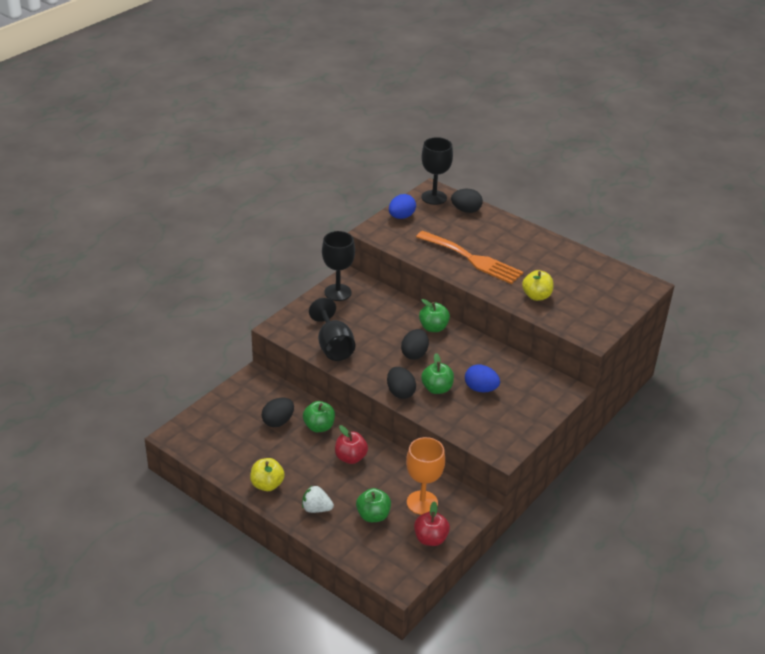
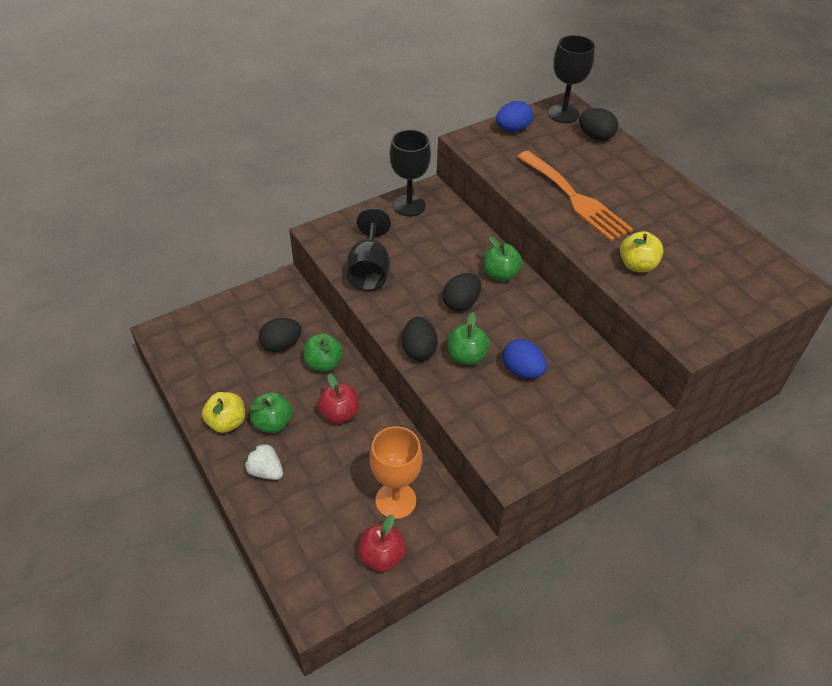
camera: 20 degrees right, 10 degrees up
(373, 515) = (327, 501): green apple -> green apple (273, 423)

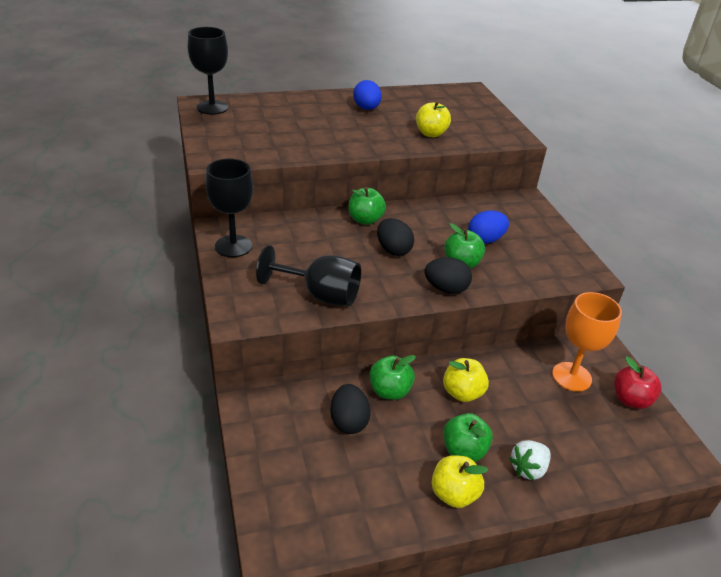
camera: 75 degrees left, 10 degrees down
(339, 414) = (462, 393): red apple -> yellow apple
(512, 129) = (214, 135): blue egg -> blue egg (366, 108)
(575, 199) = (336, 134): orange fork -> none
(595, 136) = (258, 104): black egg -> none

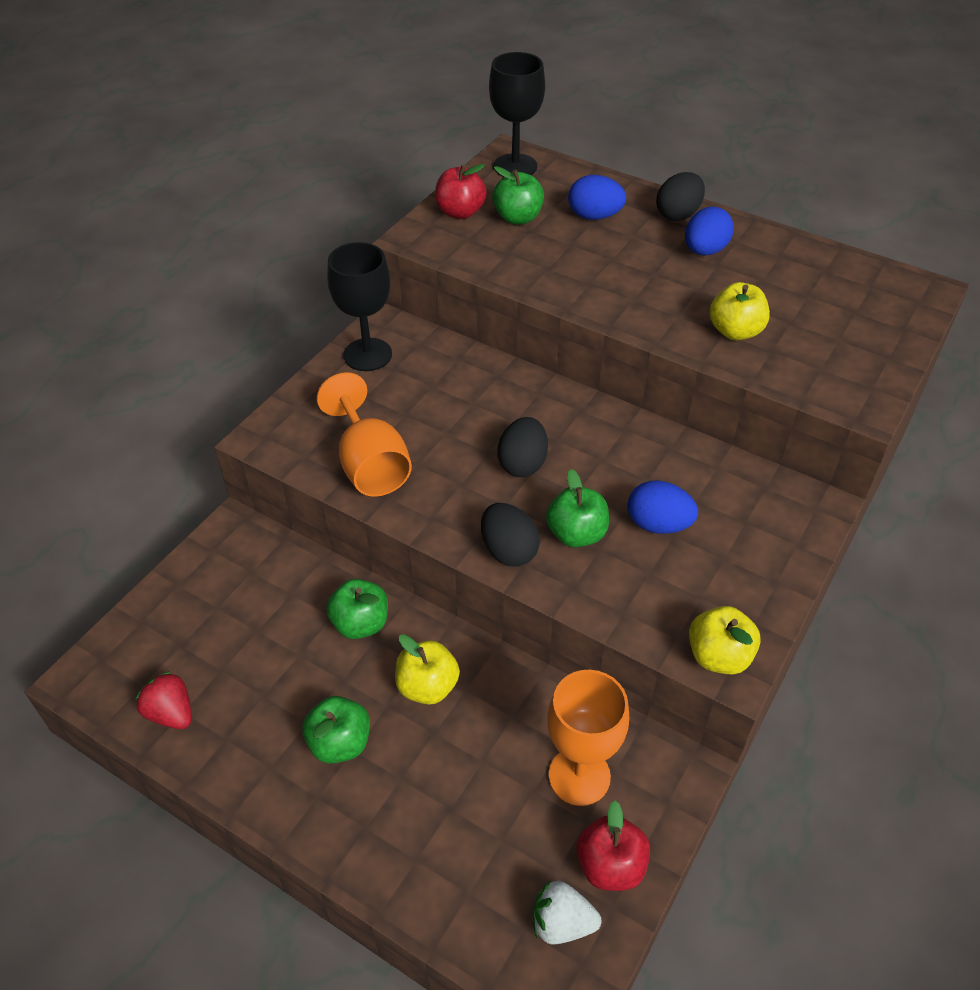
camera: 50 degrees right, 10 degrees up
(217, 139) = (460, 212): none -> red apple
(292, 114) = (594, 216): none -> blue egg
(320, 295) = (370, 465): black goblet -> orange goblet
(349, 421) = (282, 622): black egg -> black egg (678, 215)
(358, 515) = (171, 713): none -> red strawberry
(365, 220) = (548, 406): green apple -> green apple (518, 218)
(454, 494) = (270, 773): yellow apple -> yellow apple (718, 656)
(528, 469) = (372, 820): white strawberry -> white strawberry (561, 923)

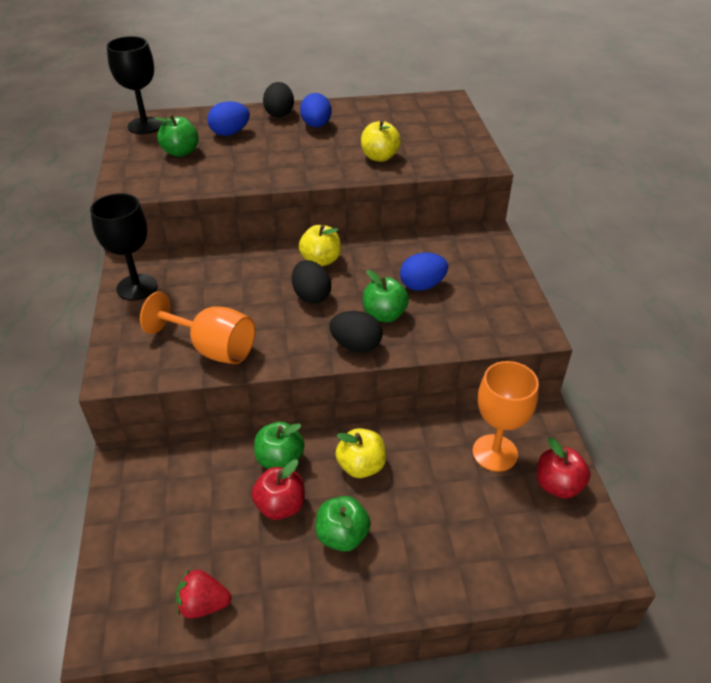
camera: 40 degrees left, 5 degrees down
(460, 212) = (137, 164): red apple -> red apple (280, 506)
(561, 923) = (567, 533): white strawberry -> none
(718, 656) = (523, 330): yellow apple -> yellow apple (321, 260)

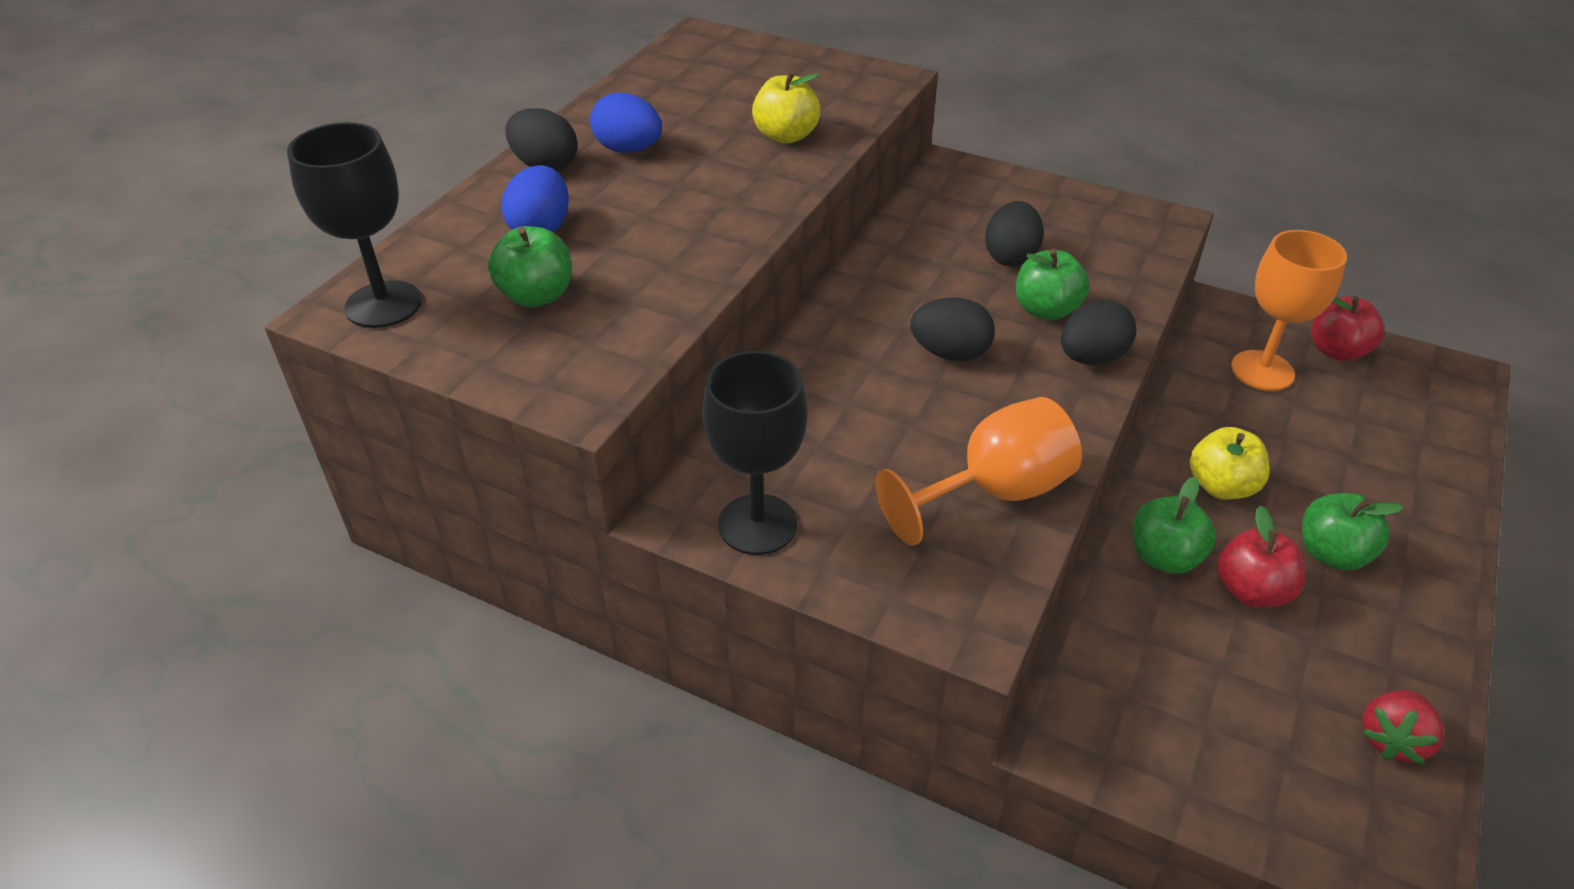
camera: 55 degrees left, 0 degrees up
(321, 260) = (874, 313): yellow apple -> none
(422, 285) = (1010, 257): blue egg -> black egg

